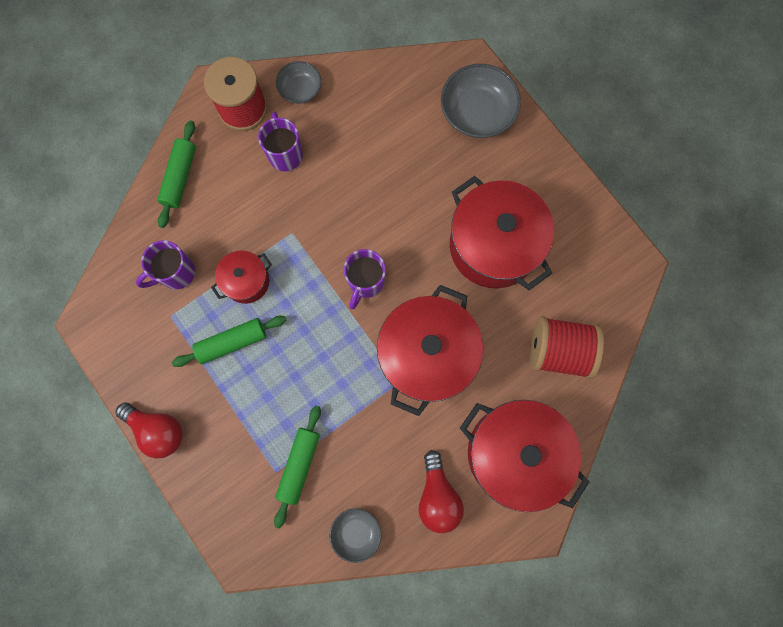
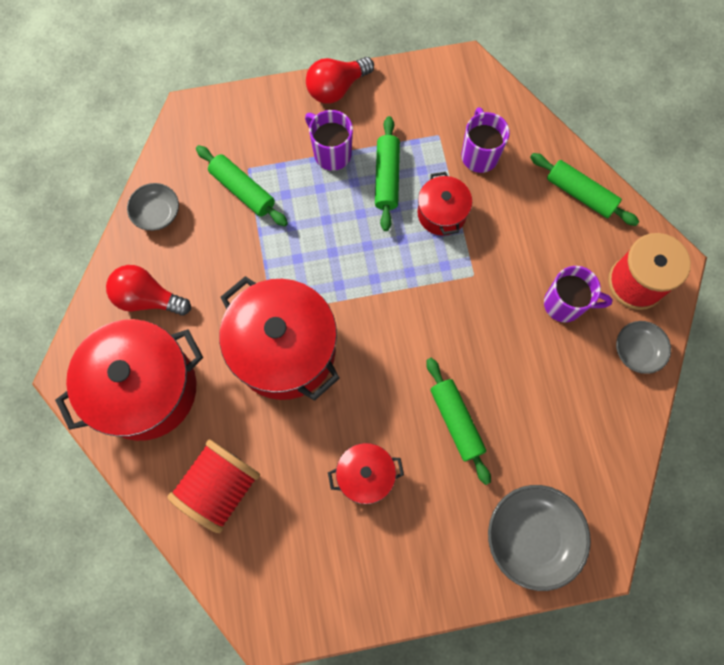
camera: 115 degrees right, 5 degrees down
(365, 282) = (388, 324): purple mug -> purple mug (331, 153)
(419, 197) = (456, 421): none -> green rolling pin
(493, 246) = (365, 475): red pot -> red pot, size x0.51

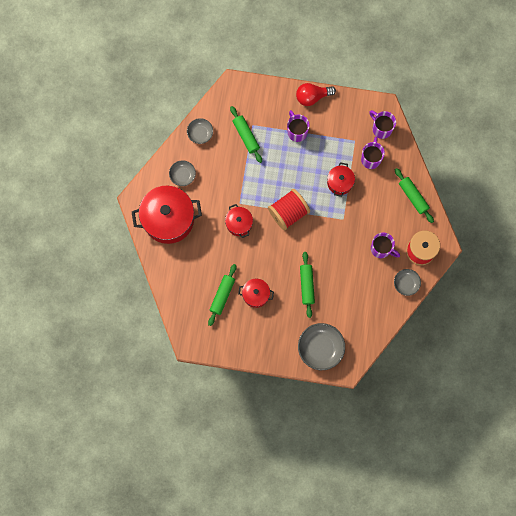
camera: 20 degrees right, 5 degrees up
(148, 298) = (182, 175): red light bulb -> grey bowl
(220, 487) = (188, 276): red spool -> red spool (288, 212)
(284, 350) = (239, 223): red pot -> red pot, size x0.51
(387, 178) = (319, 154): green rolling pin -> green rolling pin (222, 295)
(476, 101) = (381, 128): none -> purple mug

